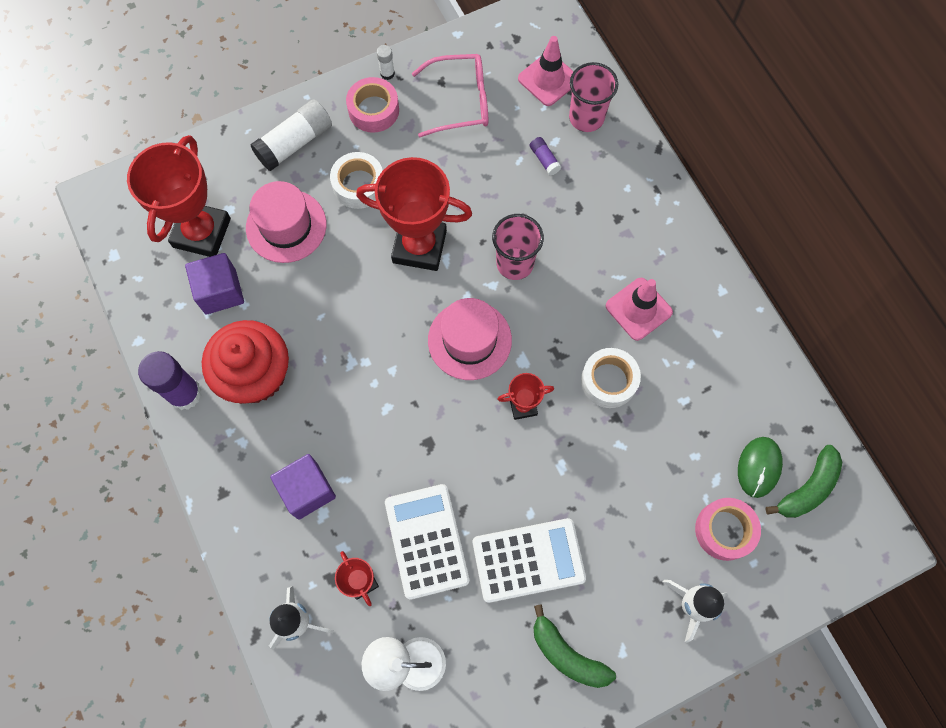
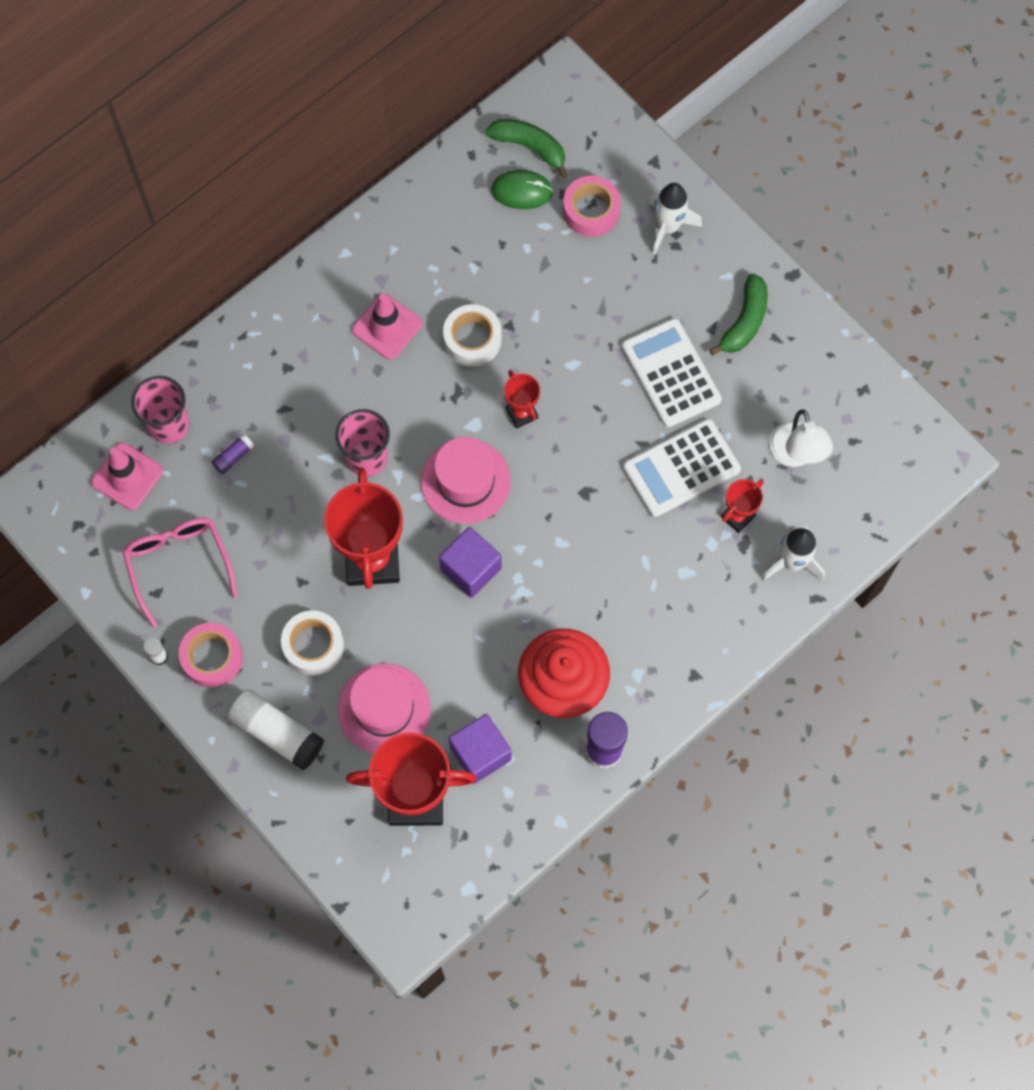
camera: 105 degrees left, 0 degrees up
(307, 490) = (667, 594): purple cube -> purple cube (471, 569)

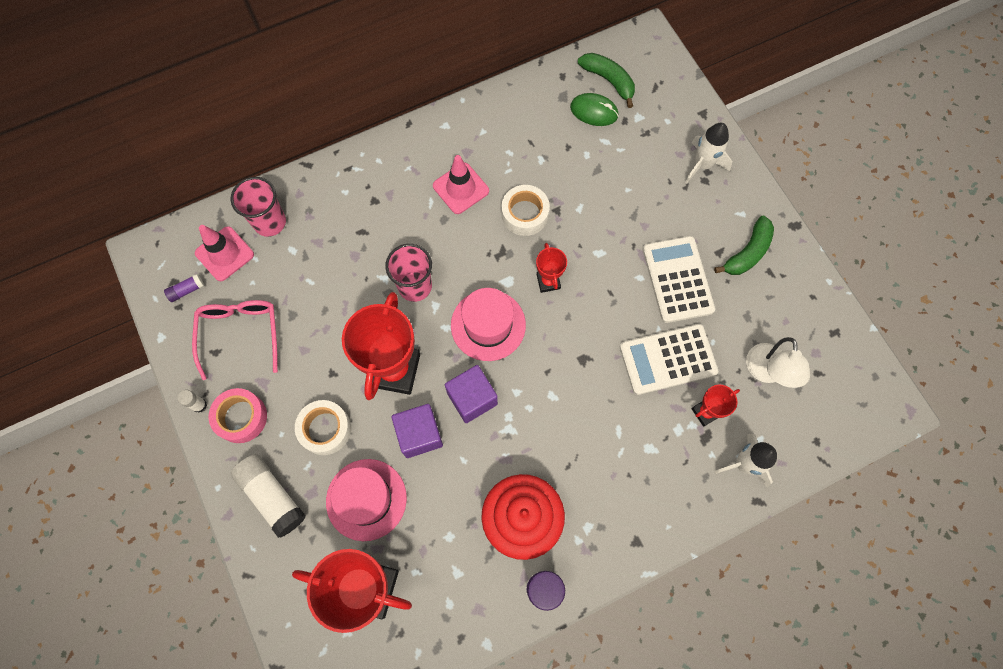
camera: 15 degrees right, 0 degrees up
(233, 457) = (311, 259): purple glue stick -> purple glue stick (186, 290)
(480, 753) = (435, 562): purple cube -> purple cube (419, 434)
(591, 210) = (644, 138): pink tape -> none

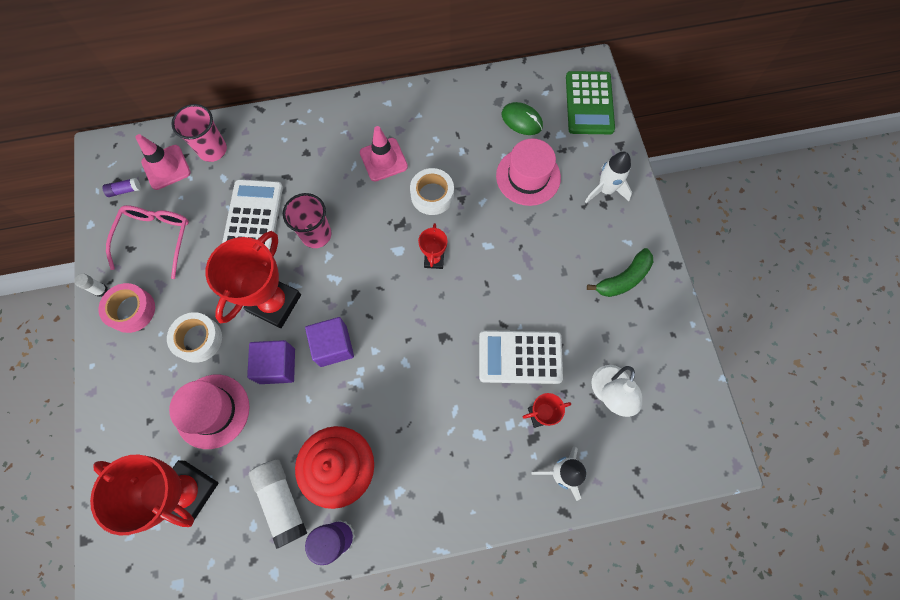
camera: 15 degrees right, 0 degrees up
(272, 496) = (134, 386): white glue stick -> white glue stick (282, 501)
(488, 325) = (368, 284): pink hat -> pink hat (528, 176)
(609, 81) = (543, 97): green banana -> none
(658, 77) = (589, 103): none -> green calculator
(677, 279) = (551, 287): white calculator -> white calculator (253, 216)

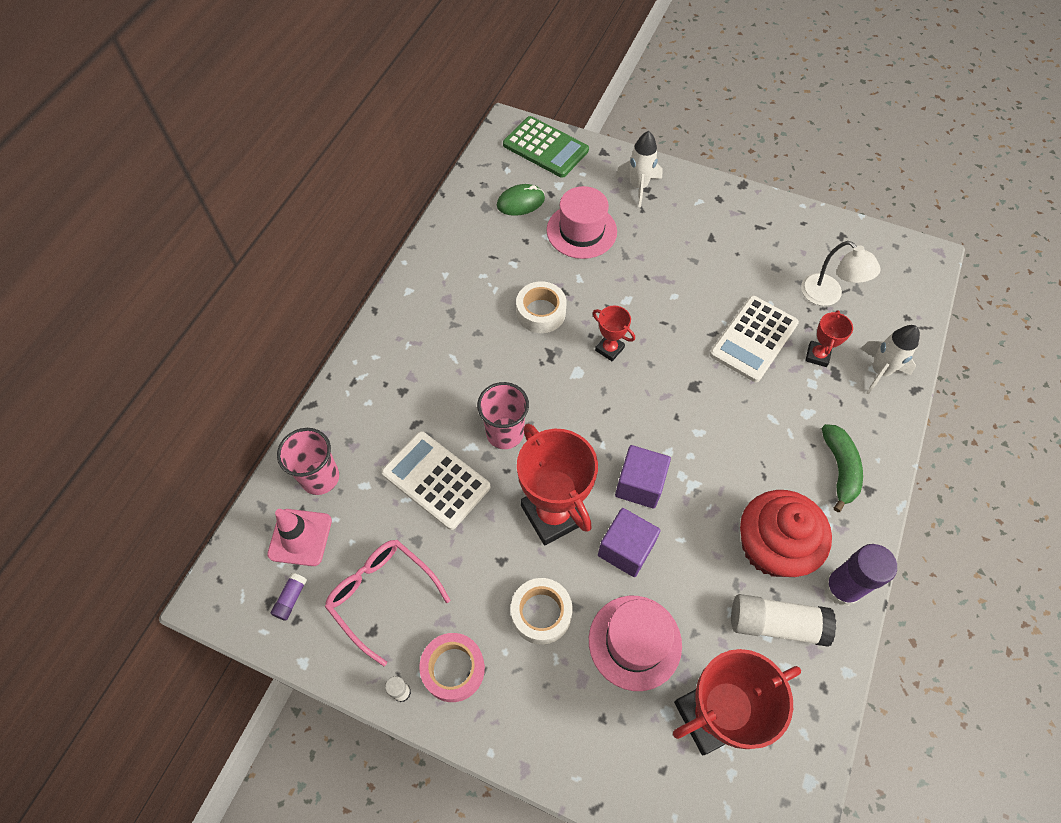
camera: 55 degrees left, 10 degrees down
(383, 160) = (469, 329): pink traffic cone -> none
(623, 279) = (731, 225): green banana -> green banana (839, 469)

